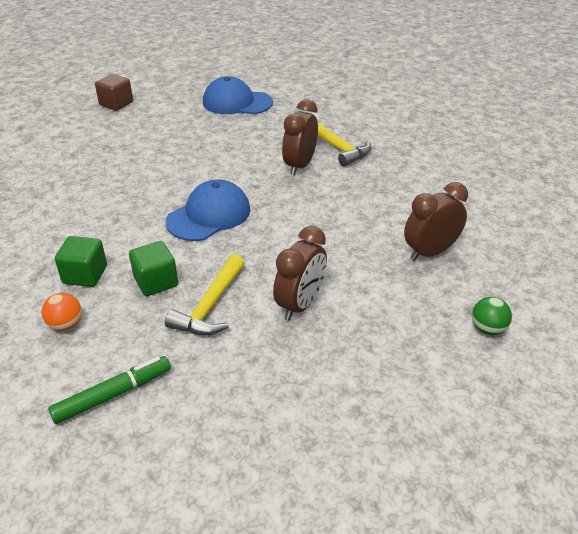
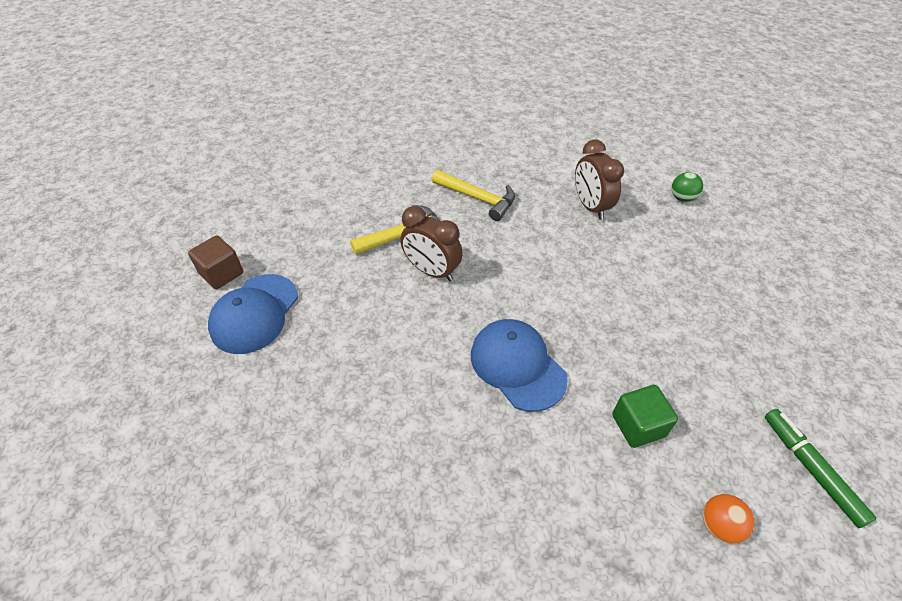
camera: 80 degrees left, 10 degrees up
(85, 275) = (628, 507): green cube -> none
(116, 104) = (177, 478): brown cube -> brown cube (222, 273)
(210, 306) = (673, 376): yellow hammer -> yellow hammer (477, 198)
(300, 304) = (665, 304): brown clock -> none

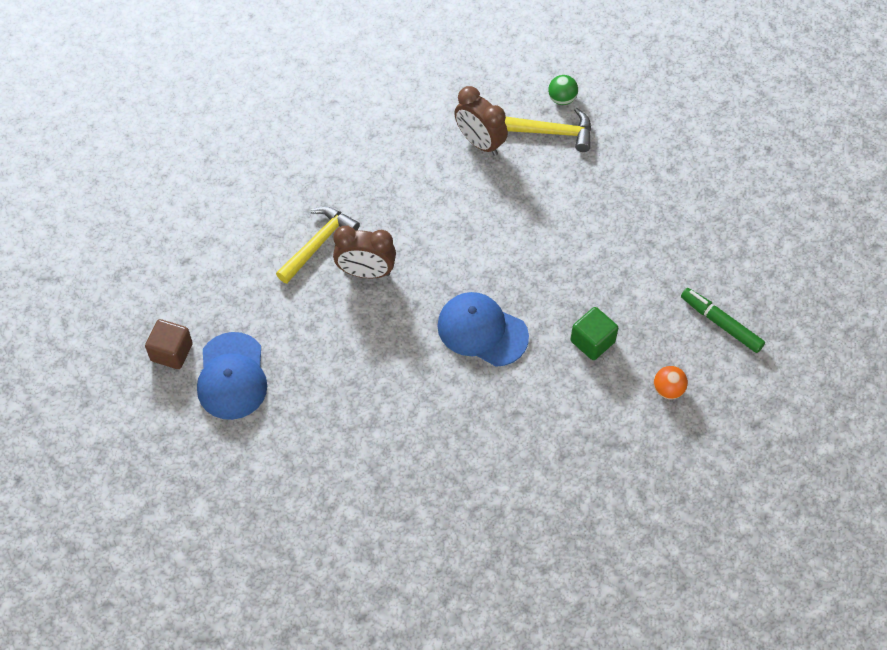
camera: 25 degrees left, 10 degrees up
(477, 198) = (367, 174): yellow hammer -> yellow hammer (552, 132)

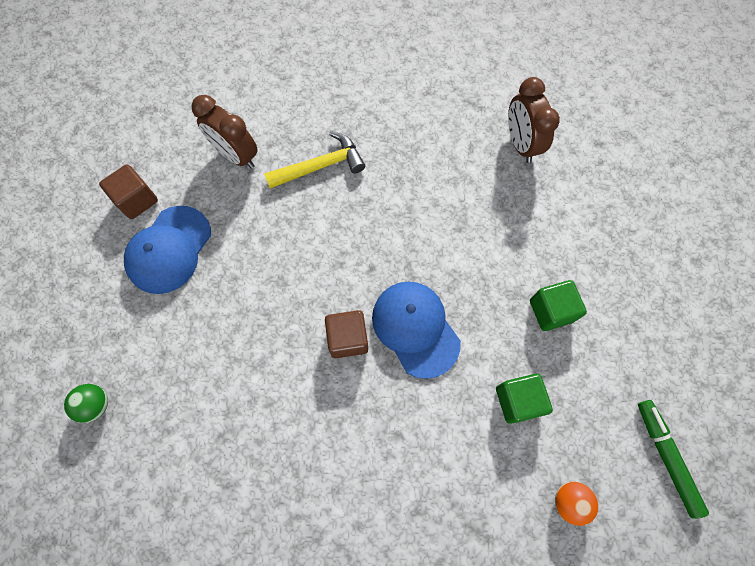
camera: 30 degrees right, 10 degrees up
(366, 272) = (345, 214): brown clock -> brown clock (236, 156)
(432, 366) = (348, 338): none -> brown cube
(552, 132) = (594, 167): yellow hammer -> none
(562, 99) = (621, 140): green ball -> green ball (96, 404)
(580, 263) = (551, 311): none -> green cube

